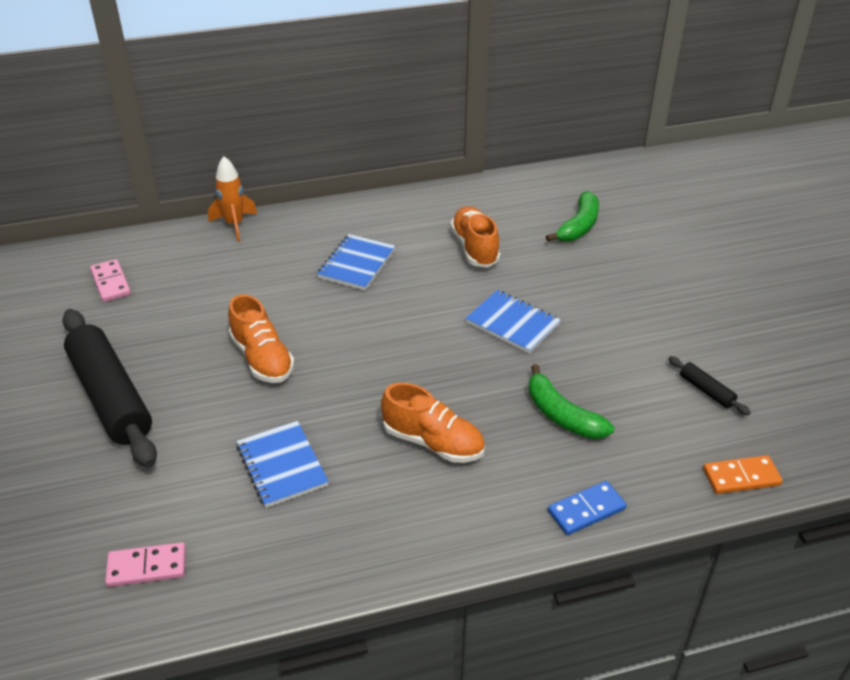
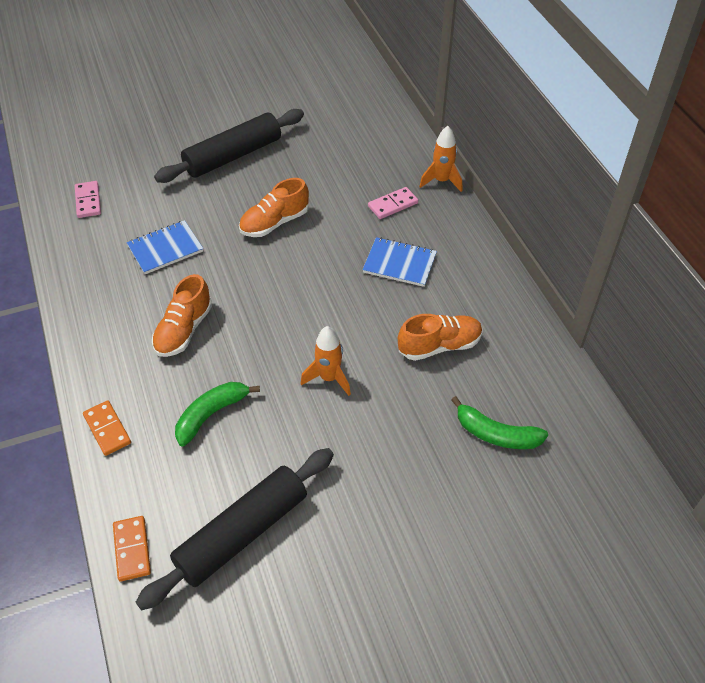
camera: 85 degrees right, 10 degrees up
(110, 283) = (354, 130): pink domino -> pink domino (393, 205)
(512, 323) = (329, 378): blue notebook -> orange rocket
(586, 510) = (107, 429): blue domino -> orange domino
(706, 391) = (242, 533): black rolling pin -> black rolling pin, size x2.44

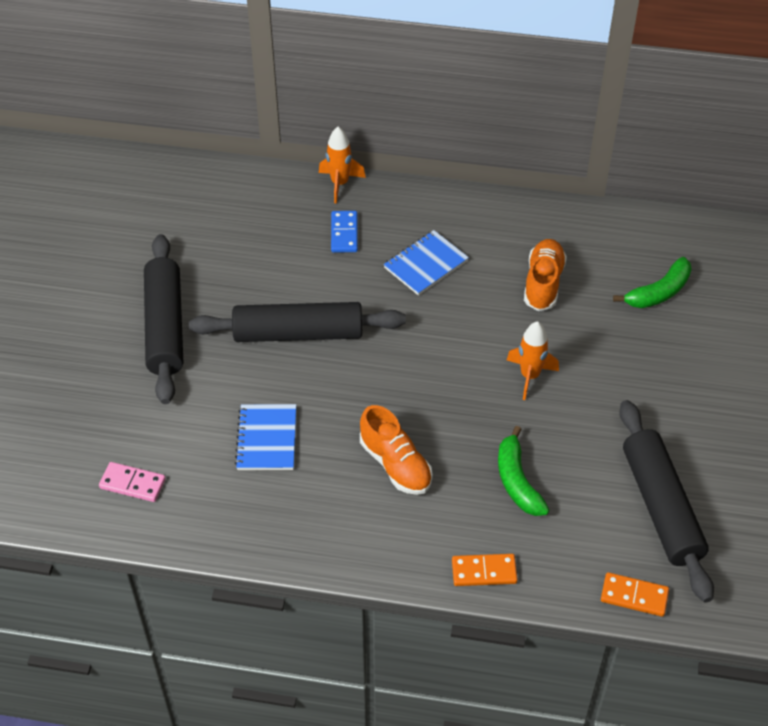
camera: 60 degrees left, 0 degrees up
(274, 223) = (298, 333): orange shoe -> black rolling pin
(393, 205) = (344, 233): pink domino -> blue domino

